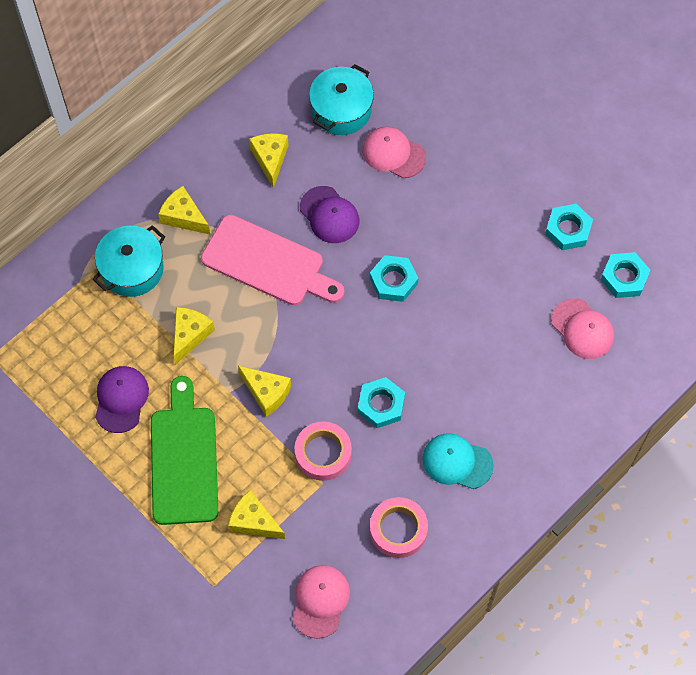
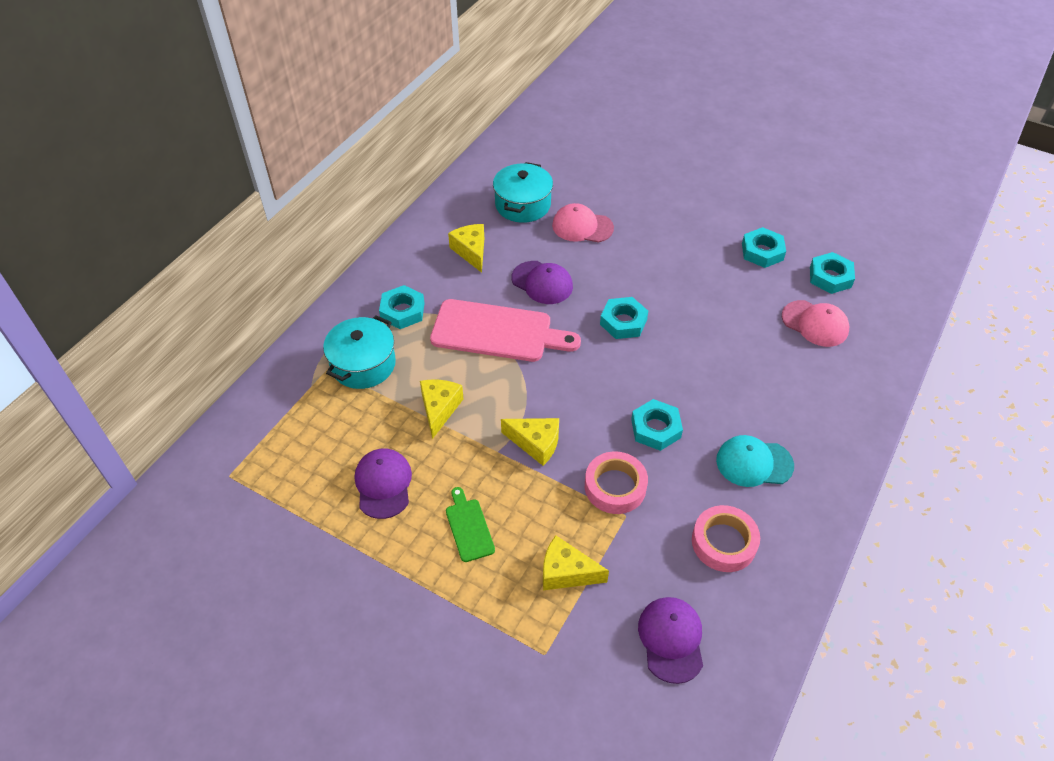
camera: 15 degrees left, 15 degrees down
(183, 217) = (402, 311): yellow cheese -> turquoise nut
(183, 459) = (468, 527): green cutting board -> green cutting board, size x0.48
(320, 601) = (671, 639): pink cap -> purple cap

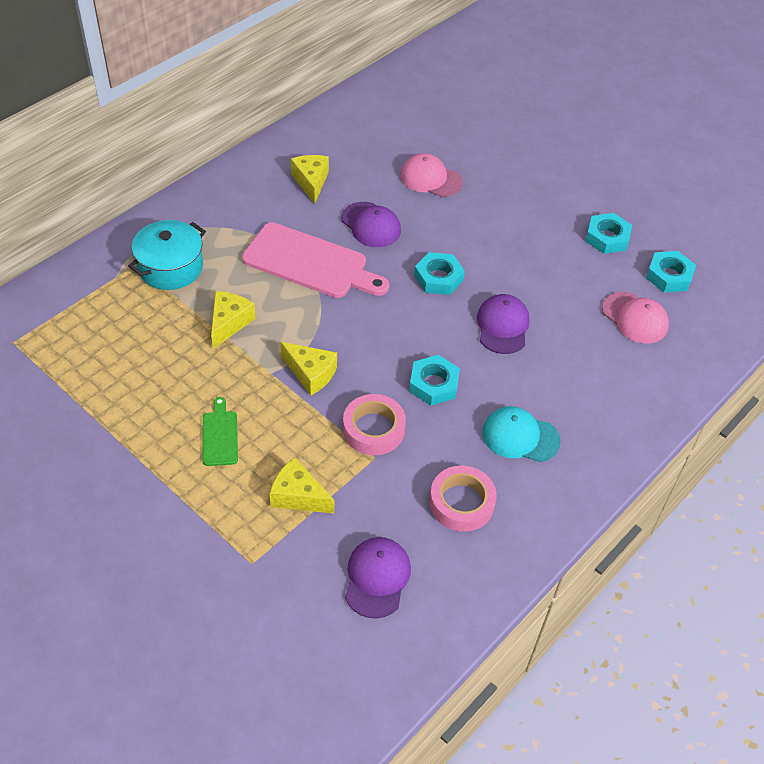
camera: 10 degrees right, 0 degrees up
(383, 484) = (153, 380): purple cap -> purple cap (502, 326)
(402, 311) = (225, 225): turquoise nut -> none
(523, 205) = (378, 146): turquoise pot -> none

